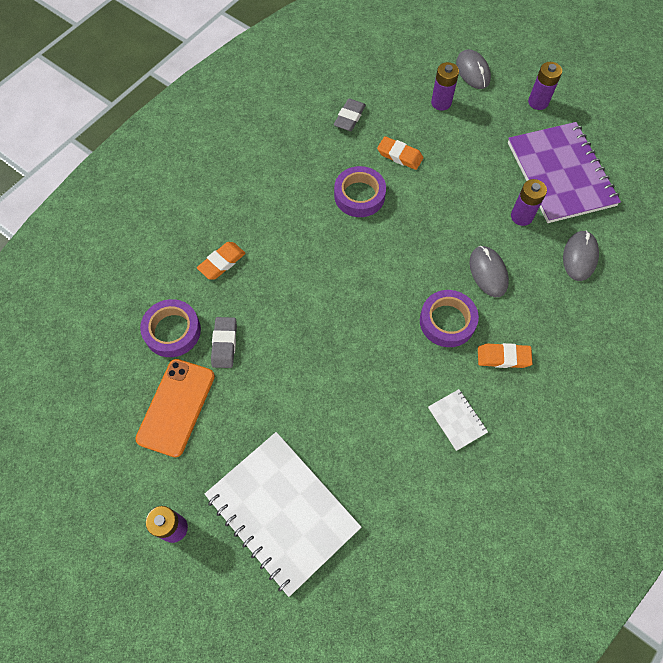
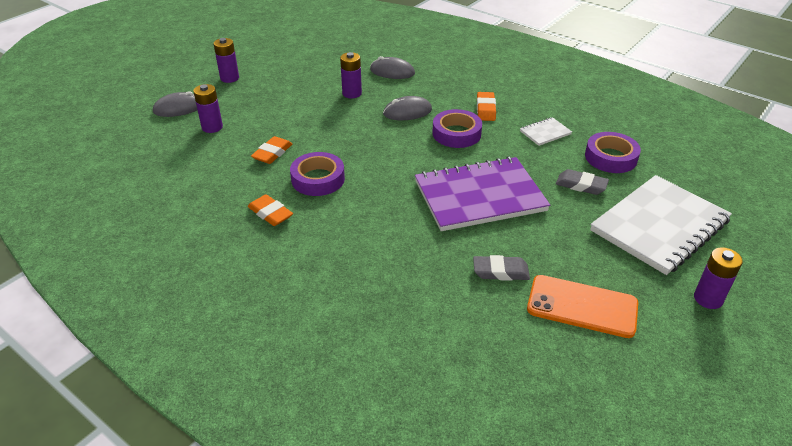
camera: 90 degrees left, 25 degrees down
(172, 331) = (491, 316): purple tape -> purple tape (610, 157)
(222, 262) = (398, 279): orange eraser -> orange eraser (270, 213)
(349, 117) = (212, 185): grey eraser -> grey eraser (581, 185)
(560, 174) = (311, 73): purple notebook -> purple notebook (479, 196)

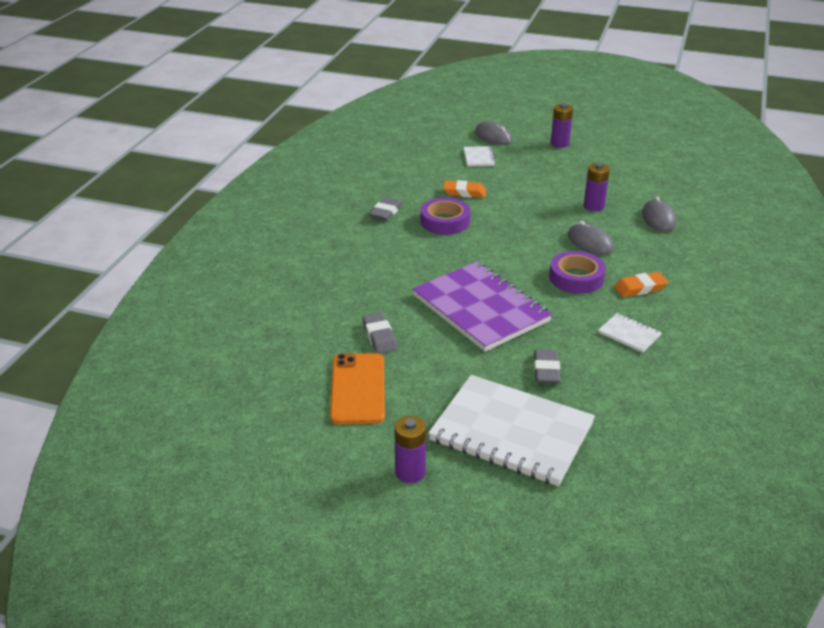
camera: 70 degrees right, 5 degrees down
(212, 127) = (479, 158): purple battery -> white notebook
(270, 213) = (386, 212): orange eraser -> grey eraser
(610, 157) = (618, 387): purple tape -> none

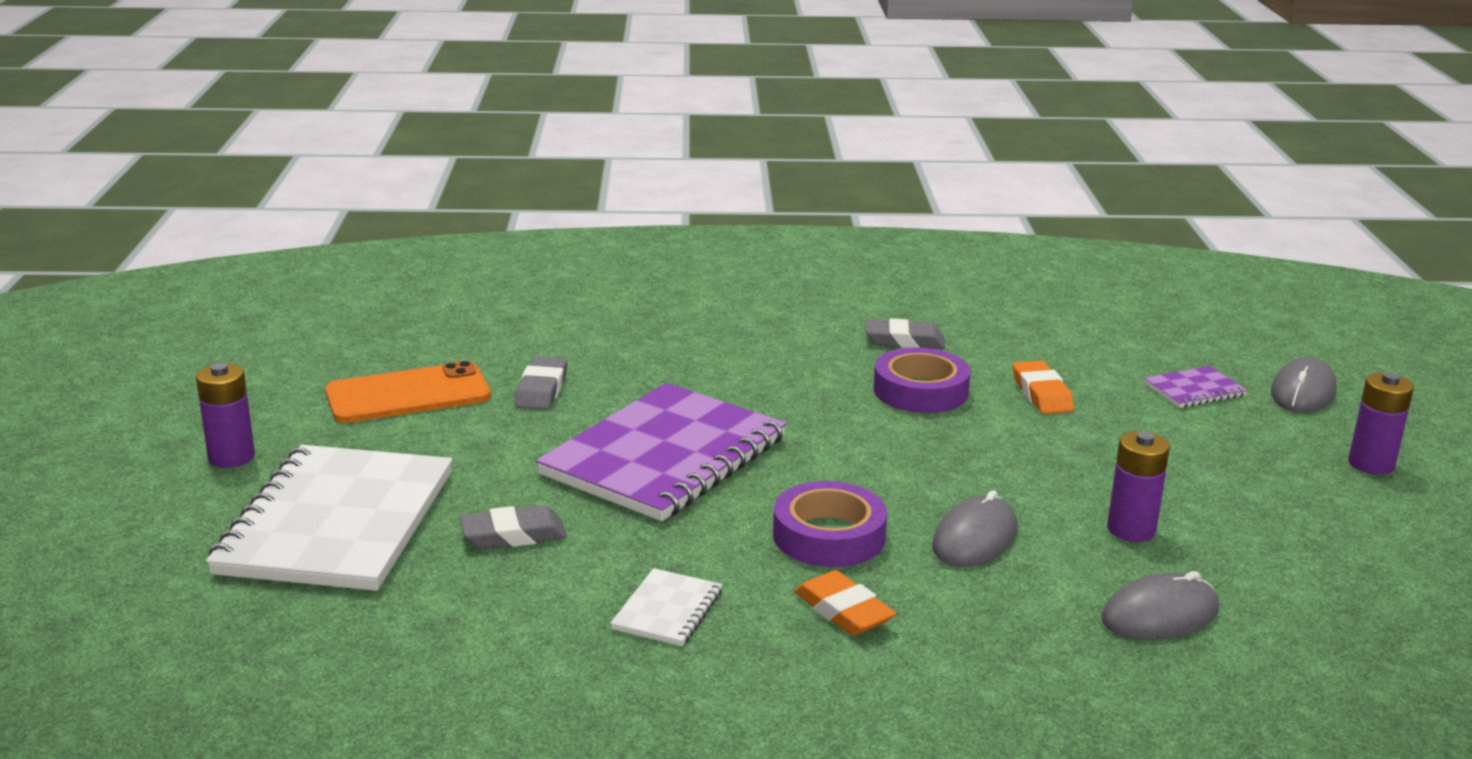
camera: 70 degrees right, 10 degrees down
(379, 336) = (541, 390): grey eraser -> grey eraser turned 45 degrees counterclockwise
(479, 158) = (1194, 390): white notebook -> purple notebook

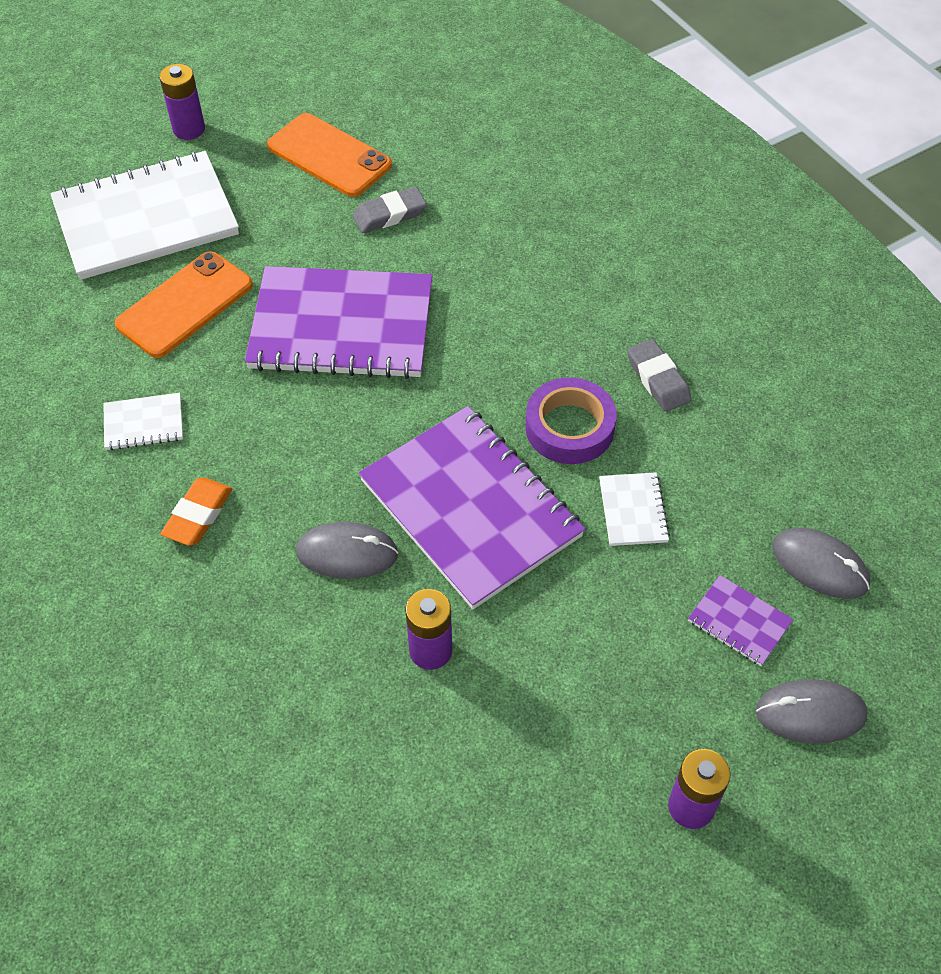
camera: 60 degrees right, 30 degrees up
(513, 535) = (185, 305): grey eraser -> orange phone
(829, 536) = (293, 466): purple tape -> none
(974, 461) = (470, 508): none -> purple notebook
(1042, 394) = (633, 510): orange eraser -> white notebook
(1160, 615) = (309, 709): grey mouse -> grey mouse (820, 565)

